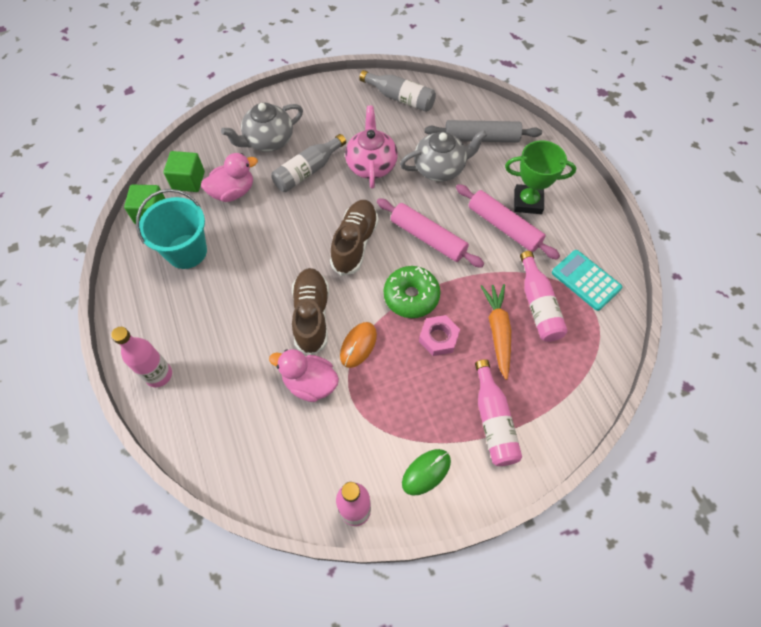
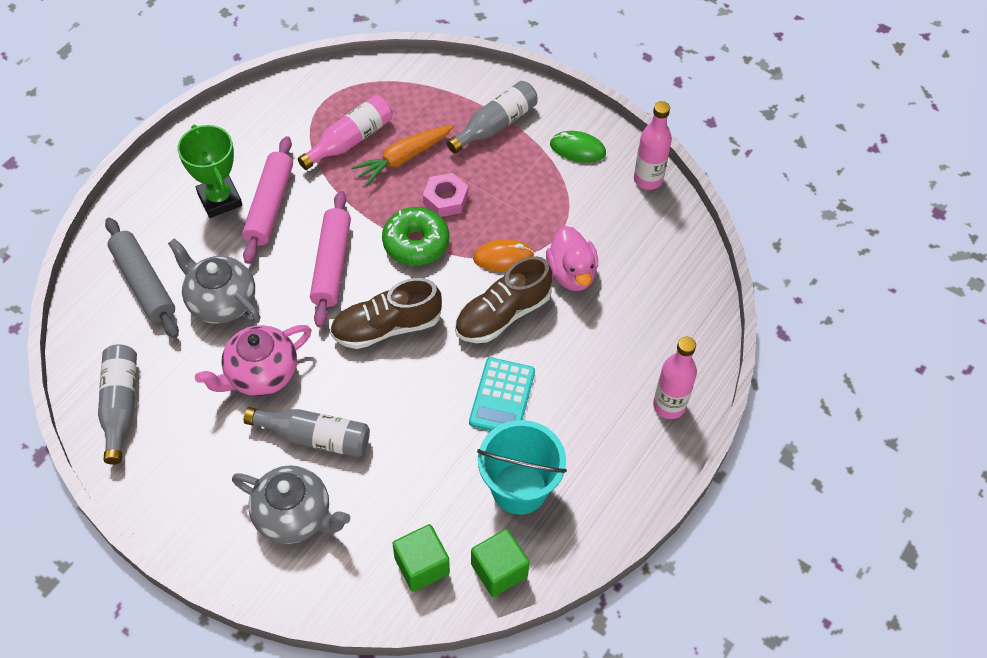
camera: 125 degrees left, 5 degrees down
(233, 192) = (403, 499): pink duck -> none
(493, 420) = (495, 125): pink bottle -> grey bottle
(586, 280) = (294, 116): turquoise calculator -> turquoise calculator (502, 397)

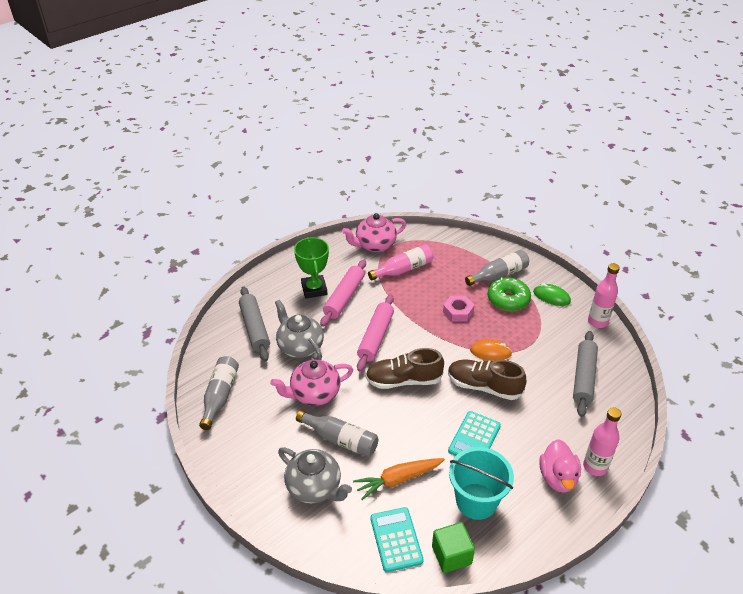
camera: 15 degrees right, 15 degrees down
(297, 104) = (374, 245): none -> pink teapot
(403, 158) = (435, 284): orange carrot -> orange carrot (398, 479)
(416, 243) = (433, 334): green donut -> green donut (508, 300)
(422, 565) = (396, 539): green cube -> turquoise calculator
(502, 314) = (484, 386): brown shoe -> brown shoe turned 45 degrees clockwise
(571, 274) = (536, 370): pink duck -> pink duck (557, 478)
(638, 273) = (583, 377): none -> grey rolling pin

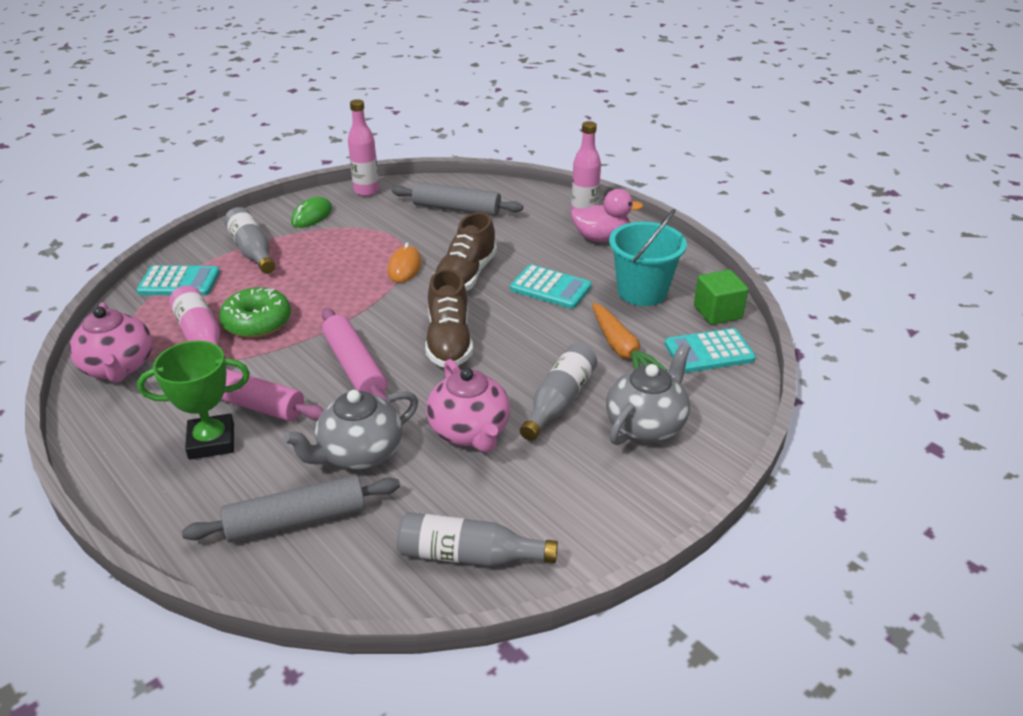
camera: 90 degrees left, 5 degrees down
(375, 337) = (354, 367): pink rolling pin -> pink rolling pin turned 45 degrees clockwise
(458, 250) = (179, 282): none -> turquoise calculator
(458, 312) = (319, 289): pink nut -> none
(508, 300) = (307, 247): green donut -> green donut (257, 322)

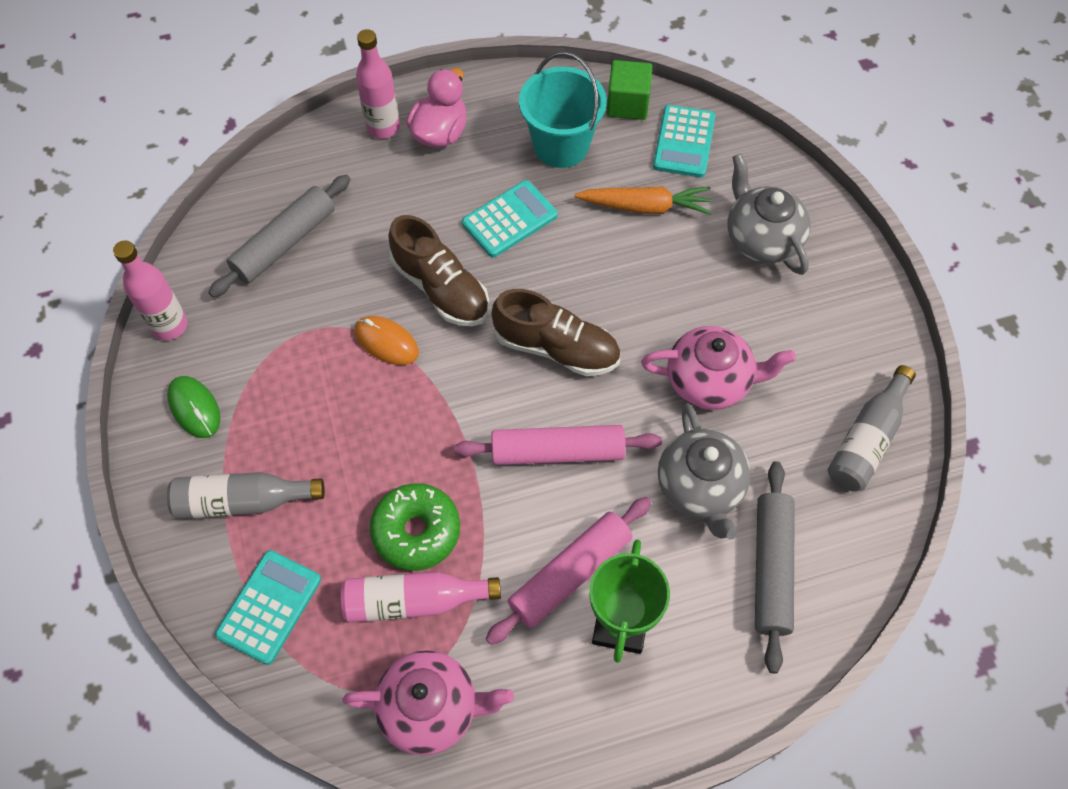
camera: 65 degrees left, 25 degrees up
(559, 401) = (699, 291): grey bottle -> none

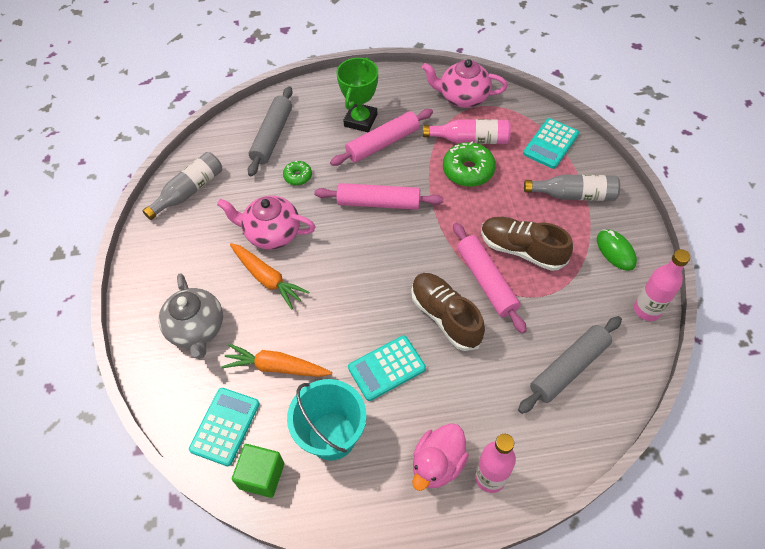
camera: 170 degrees left, 5 degrees down
(386, 342) = (486, 281): orange mouse -> pink rolling pin
(556, 348) = (368, 265): brown shoe -> brown shoe (522, 250)
(693, 313) = (267, 278): none -> orange carrot
(700, 488) = (298, 176): grey teapot -> green donut

